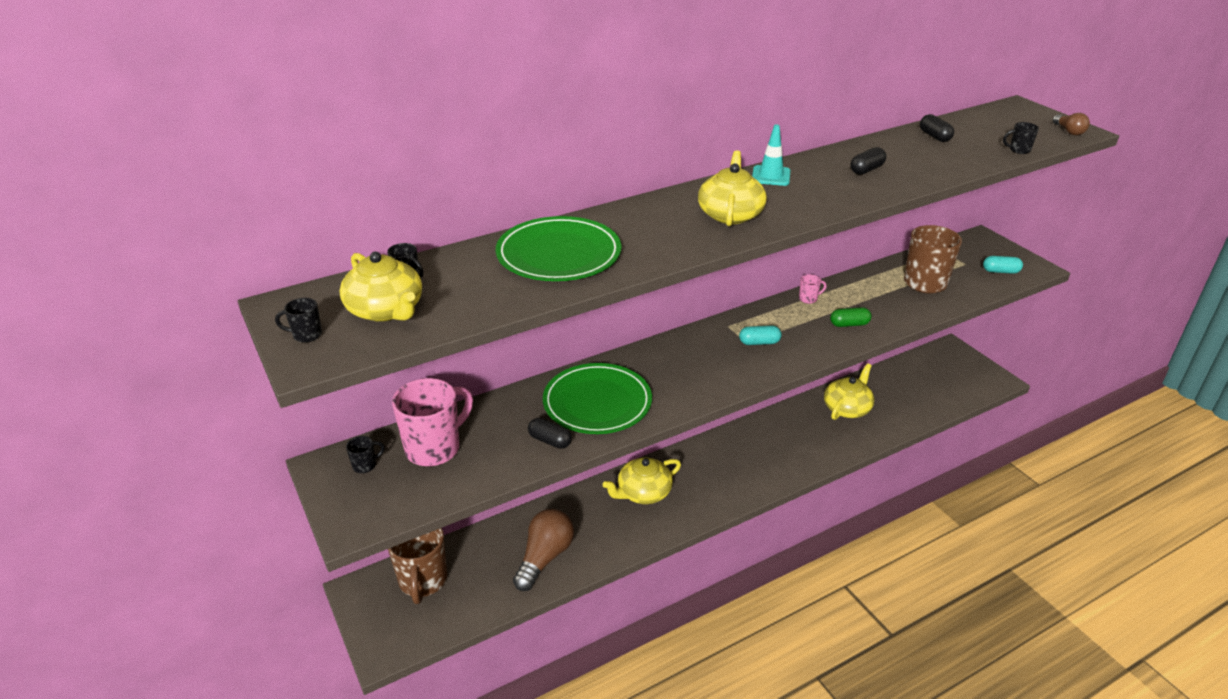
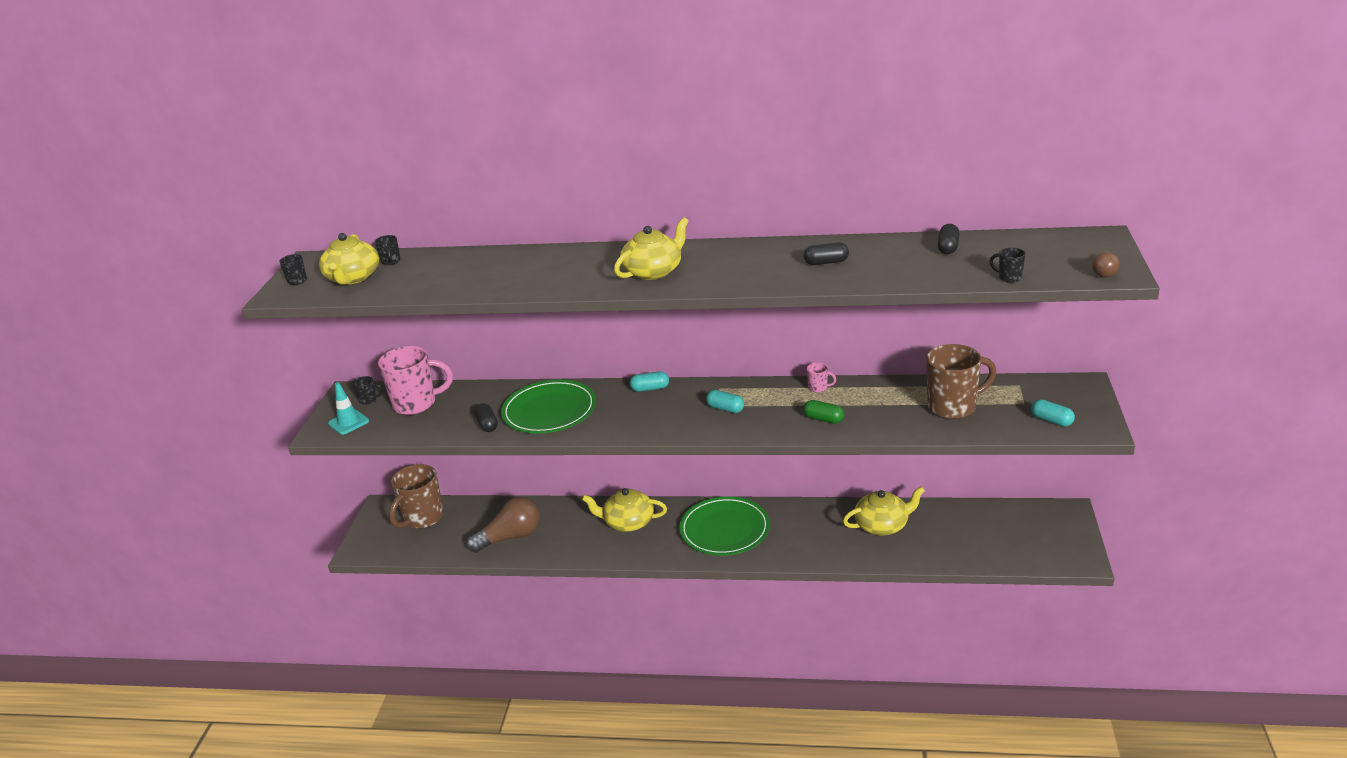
camera: 40 degrees right, 5 degrees down
(559, 254) = (496, 270): green plate -> green plate (724, 529)
(667, 347) = (650, 388): none -> turquoise capsule
(771, 176) = (736, 250): turquoise traffic cone -> turquoise traffic cone (348, 422)

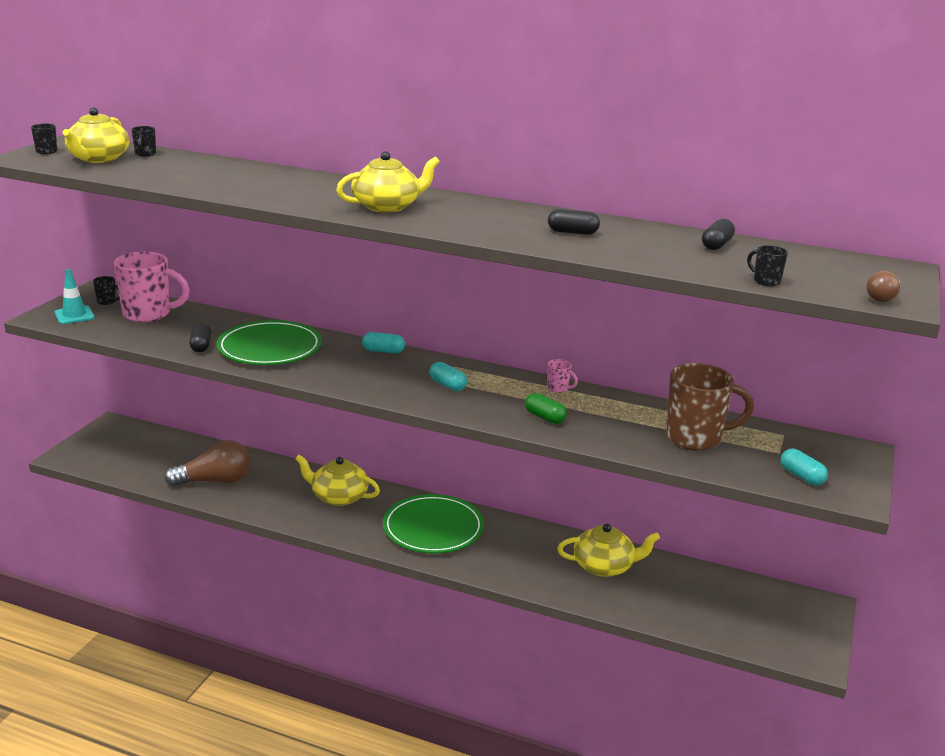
camera: 10 degrees right, 5 degrees down
(422, 518) = (142, 444): brown mug -> none

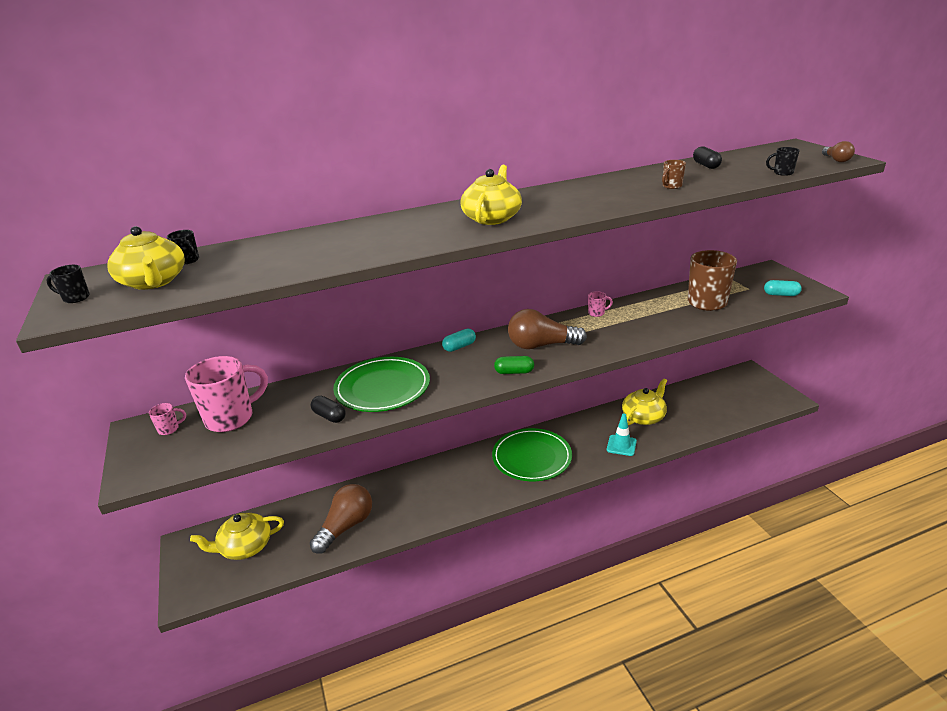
camera: 40 degrees left, 5 degrees up
(74, 315) = (162, 457): turquoise traffic cone -> turquoise traffic cone (621, 445)
(107, 302) = (169, 429): black mug -> pink mug
(338, 496) = (446, 477): yellow teapot -> yellow teapot (245, 547)
(447, 385) = (541, 345): turquoise capsule -> brown light bulb
(544, 417) = (627, 333): green capsule -> green capsule (514, 372)
(572, 232) = (632, 188): black capsule -> none
(610, 246) = (671, 186): none -> brown mug

